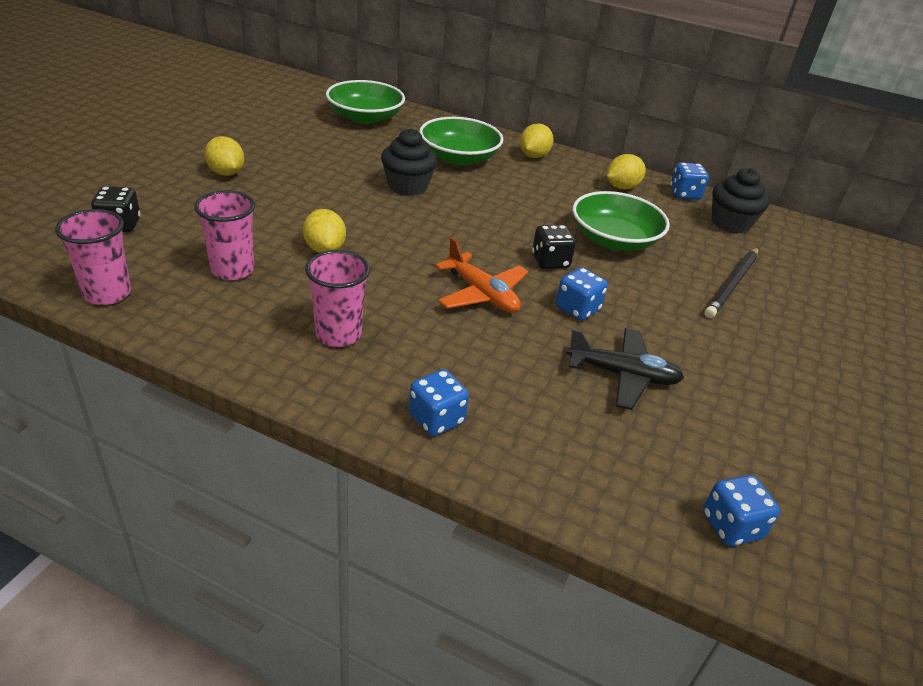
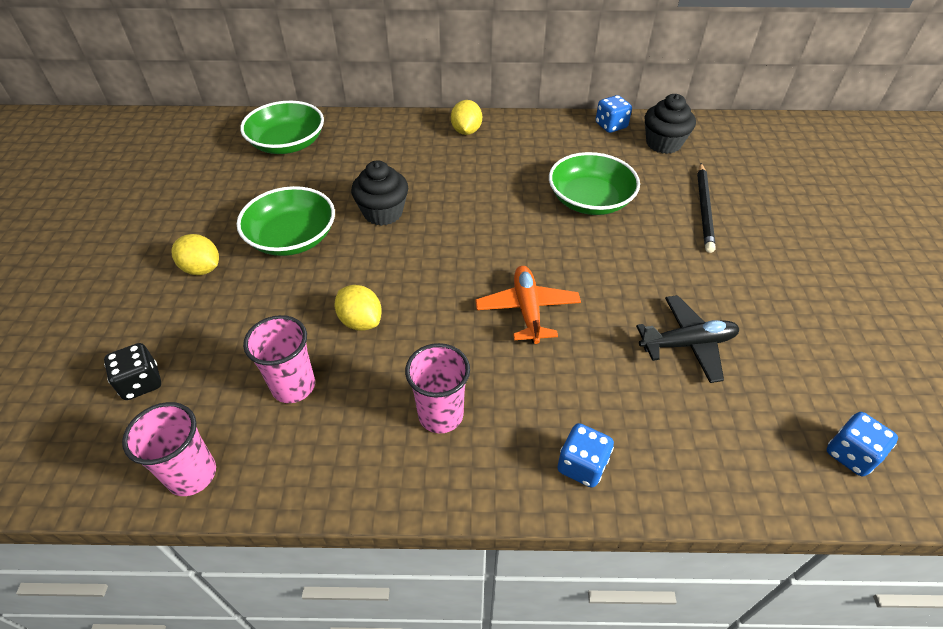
camera: 20 degrees left, 10 degrees up
(459, 157) = (404, 159): green bowl -> green bowl (292, 238)
(482, 294) = (527, 310): orange plane -> orange plane turned 120 degrees counterclockwise
(550, 261) = (557, 247): black dice -> none
(577, 309) = (610, 290): blue dice -> none
(621, 187) = (559, 138): yellow lemon -> none

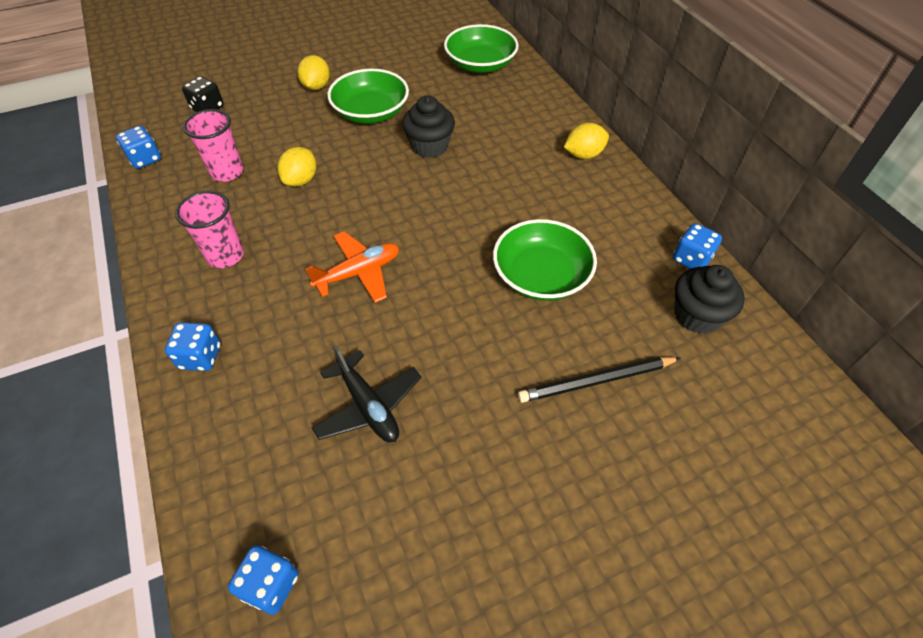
camera: 65 degrees right, 5 degrees up
(192, 474) = (145, 159): pink cup -> blue dice

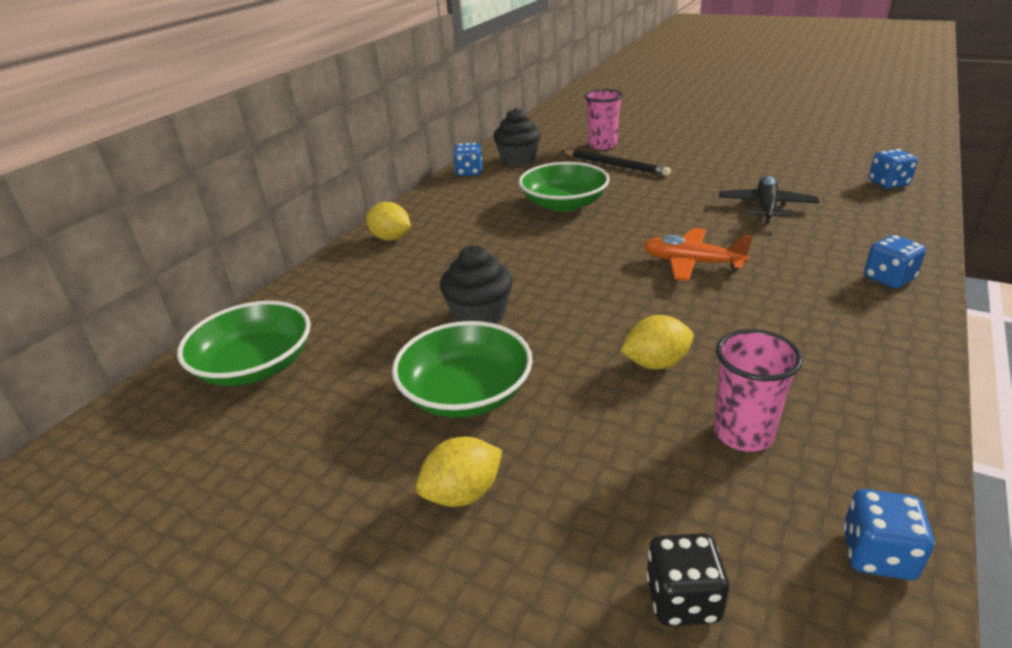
camera: 125 degrees left, 20 degrees down
(225, 256) = (815, 337): pink cup -> pink cup (602, 145)

